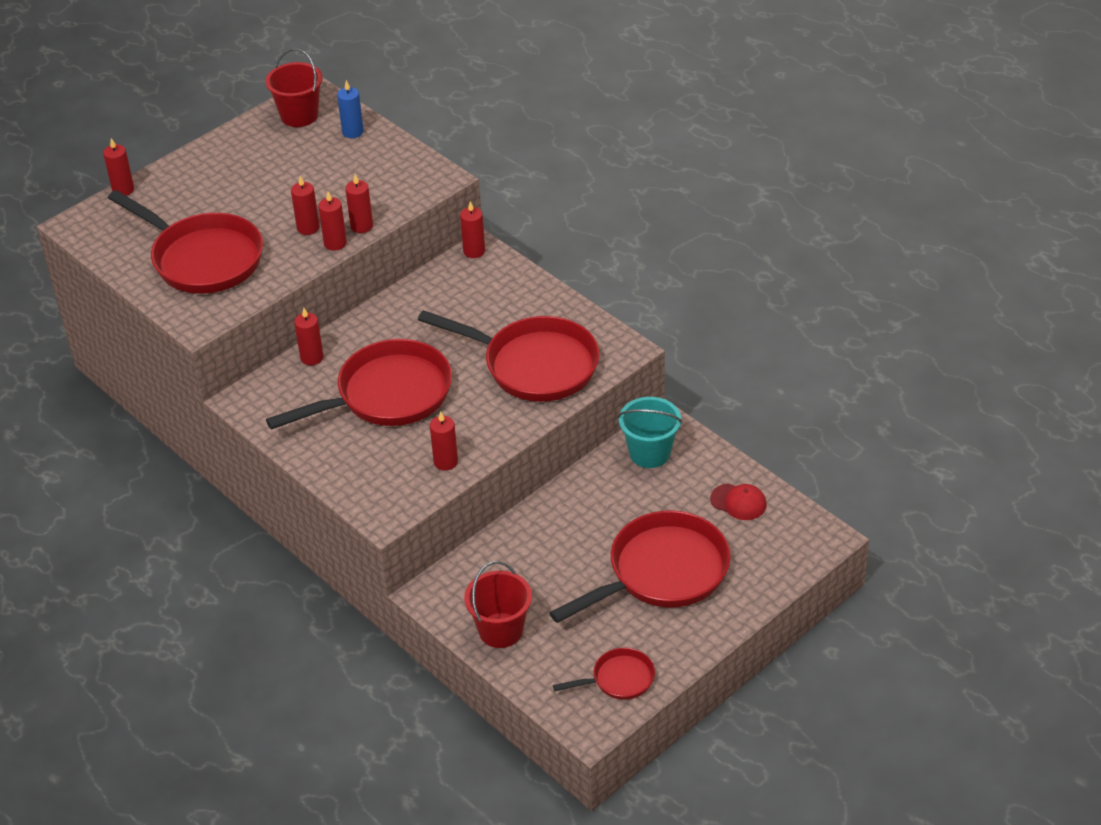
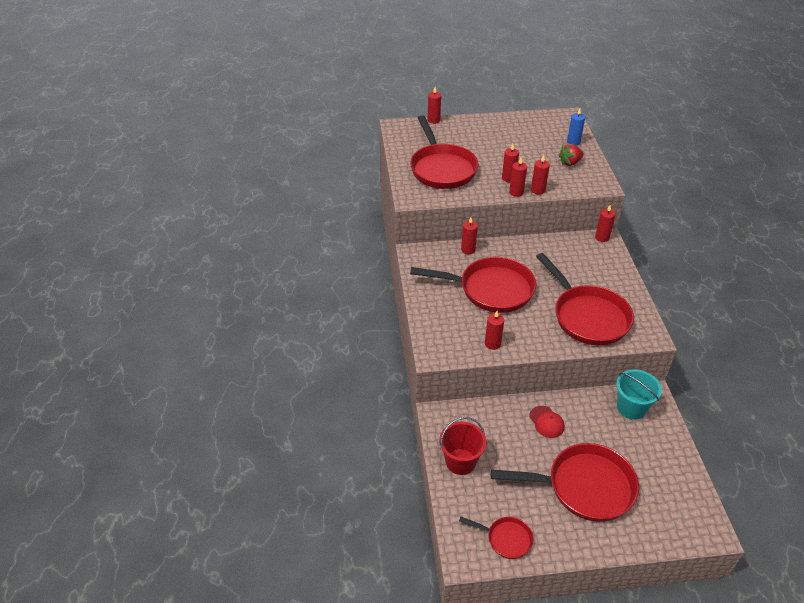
camera: 35 degrees right, 0 degrees up
(299, 115) = (551, 123): red bucket -> none
(372, 165) = (570, 163): none -> red strawberry
(738, 502) = (667, 471): red cap -> red cap (546, 422)

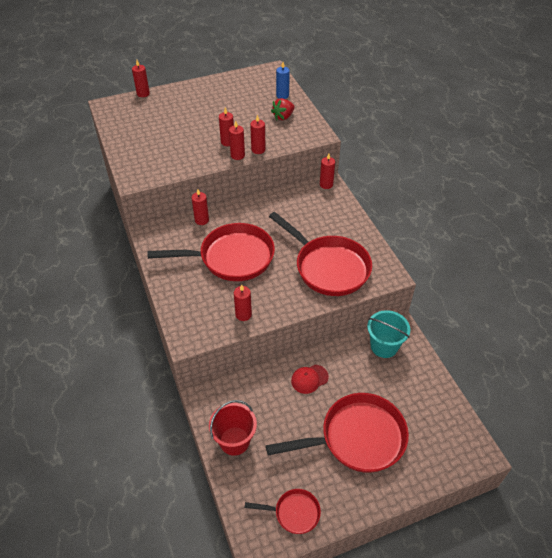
camera: 15 degrees left, 5 degrees up
(442, 168) = (160, 143): red pan -> none
(546, 422) = (309, 379): red cap -> red cap turned 105 degrees clockwise

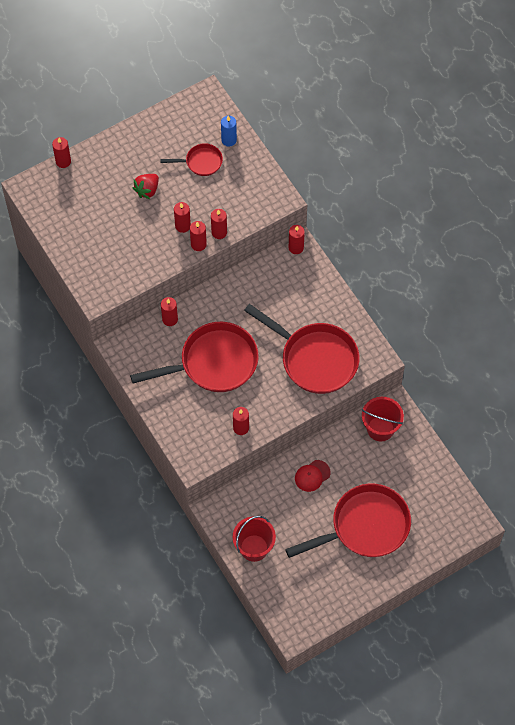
camera: 10 degrees left, 15 degrees up
(283, 117) = (236, 176): red strawberry -> red strawberry (147, 190)
(293, 513) = (319, 601): red pan -> red pan (201, 162)
(384, 346) = (380, 428): turquoise bucket -> red bucket

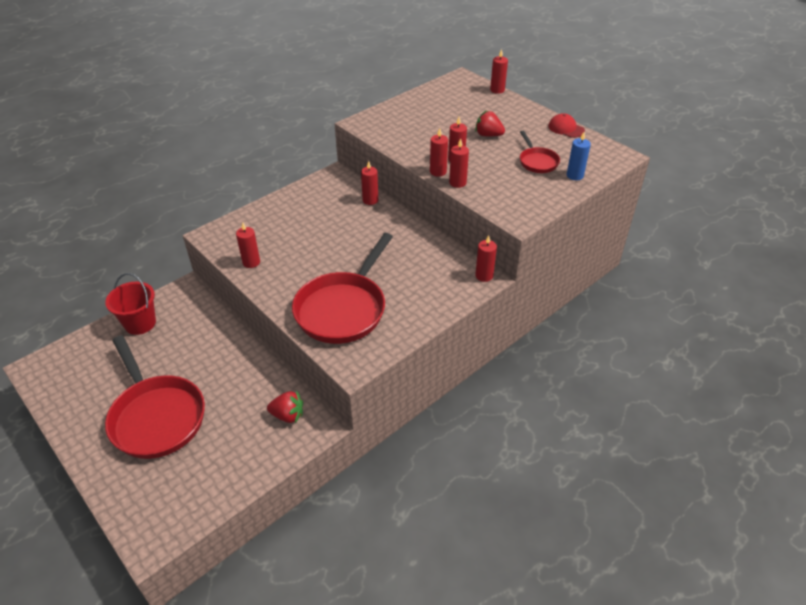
camera: 80 degrees right, 20 degrees down
(213, 363) = (326, 234): red pan -> none
(312, 476) = (224, 359): red cap -> red cap (566, 128)
(380, 428) = (288, 415): red bucket -> red strawberry

